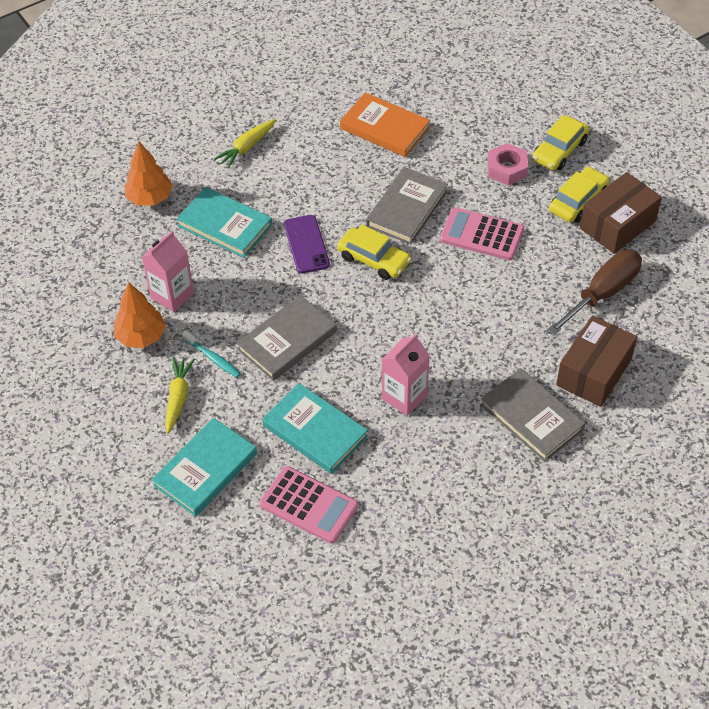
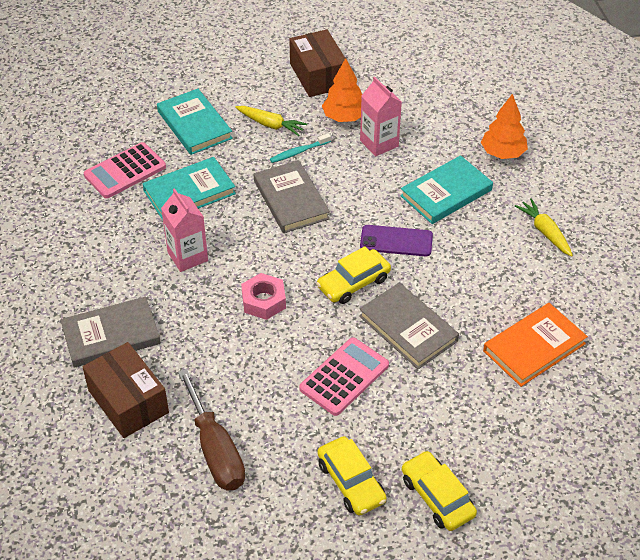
camera: 110 degrees right, 5 degrees down
(507, 169) = (428, 434): pink nut -> pink nut (263, 301)
(617, 225) = (299, 505): brown box -> brown box (318, 75)

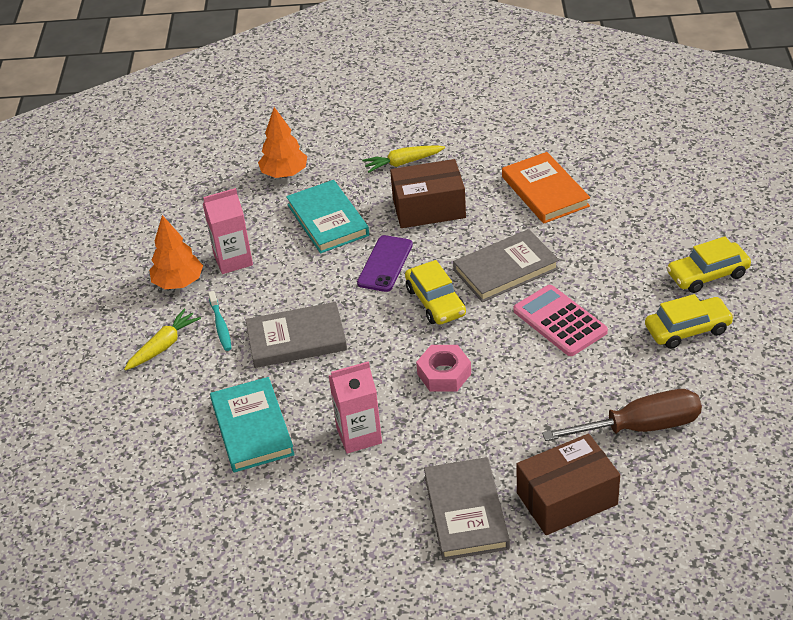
camera: 75 degrees left, 5 degrees down
(125, 171) = (190, 490): pink calculator -> none
(194, 125) = (132, 416): turquoise book -> none
(318, 75) = (95, 297): brown box -> brown box (429, 208)

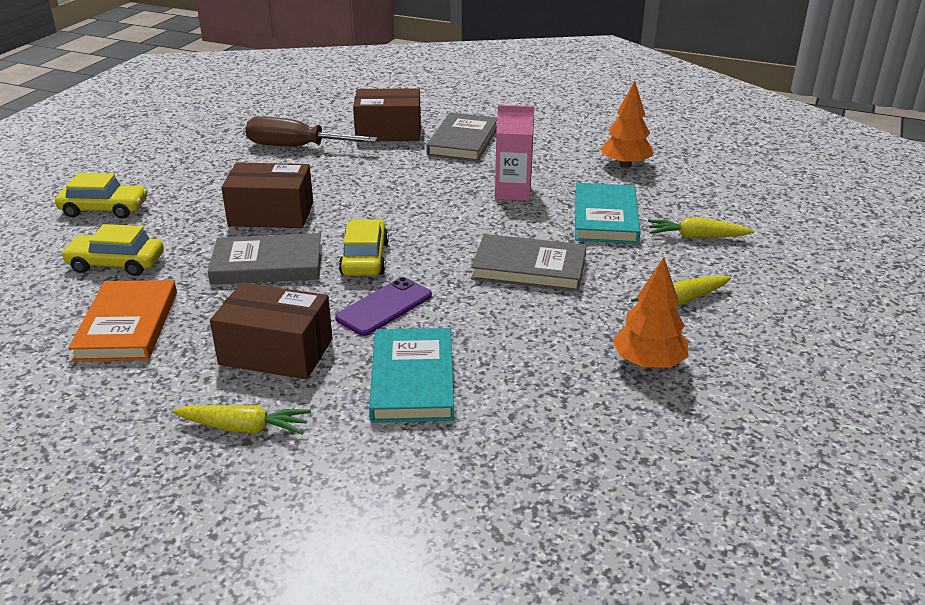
camera: 160 degrees left, 10 degrees down
(160, 431) = (696, 237): none -> yellow carrot
(220, 326) = (608, 302): turquoise toothbrush -> none
(233, 260) = (565, 369): pink carton -> none
(284, 174) = (427, 476): orange tree -> orange tree (625, 165)
(444, 374) = (409, 208): pink nut -> none
(559, 321) = (271, 214): pink calculator -> brown box
(687, 329) = (181, 182): yellow car -> yellow car (116, 264)

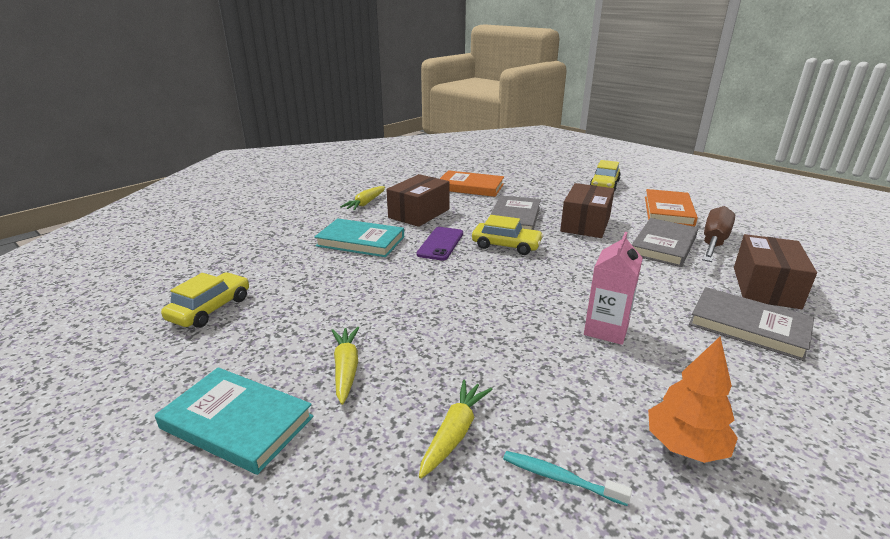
camera: 110 degrees right, 5 degrees down
(116, 264) = (535, 186): yellow car -> yellow car (210, 309)
(207, 167) = (668, 211): none -> orange book
(384, 307) = (440, 244): purple phone -> purple phone turned 45 degrees clockwise
(529, 268) = (455, 304): grey book -> grey book (663, 245)
(605, 218) = (528, 375): turquoise book -> turquoise book (237, 422)
(648, 363) = (290, 322): orange tree -> none
(693, 198) = (560, 478): none -> turquoise toothbrush

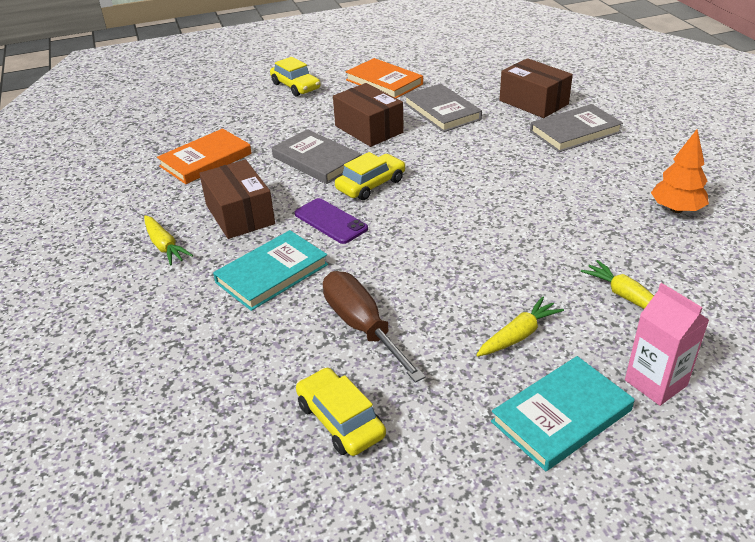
camera: 60 degrees left, 10 degrees up
(346, 369) = (518, 335): yellow carrot -> yellow carrot turned 120 degrees clockwise
(560, 478) = (685, 266): turquoise toothbrush -> none
(606, 330) = (543, 187): pink carton -> pink carton (655, 383)
(714, 242) = (455, 89): brown screwdriver -> brown screwdriver (362, 326)

